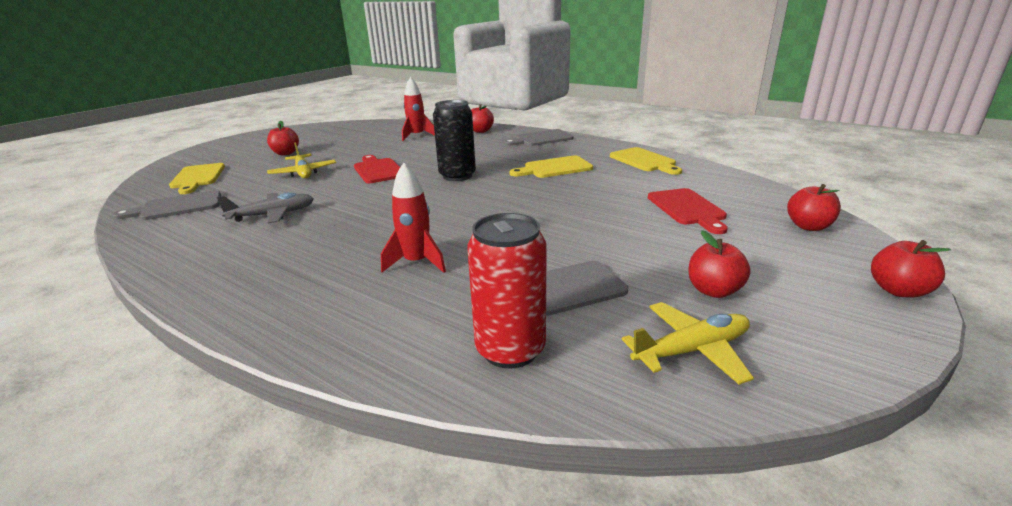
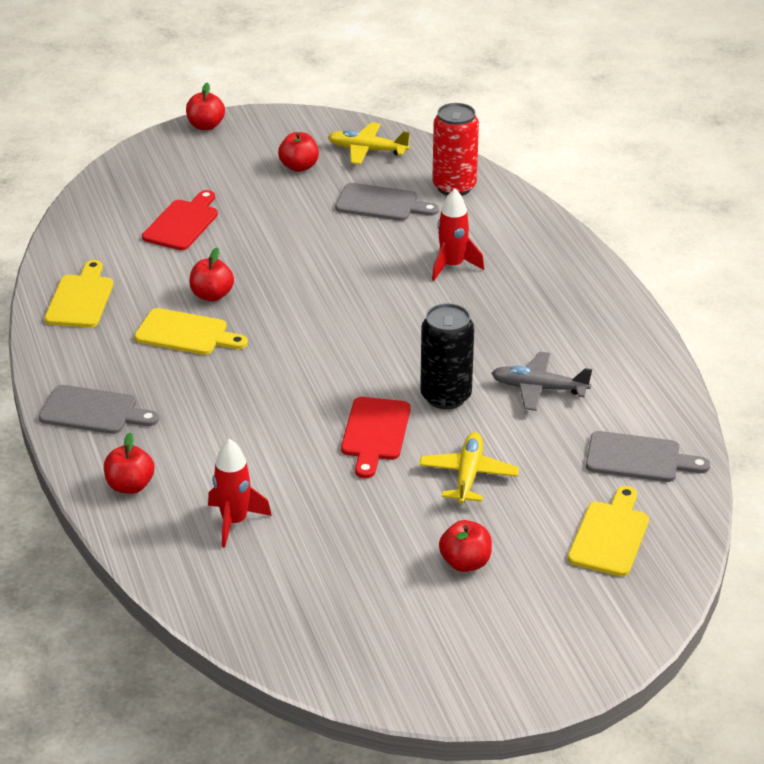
camera: 145 degrees left, 10 degrees up
(457, 176) = (301, 371): black can -> black can (446, 396)
(808, 226) = (143, 172): red apple -> red apple (212, 295)

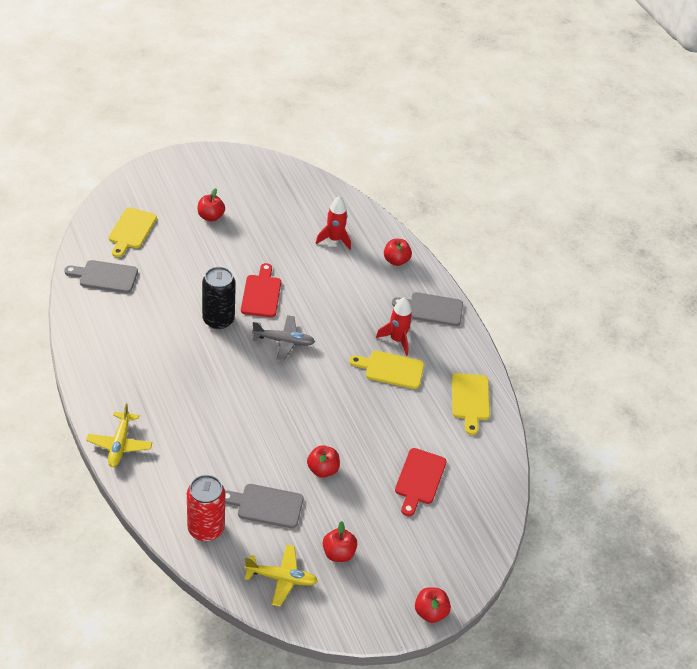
camera: 170 degrees right, 10 degrees up
(212, 295) = (381, 404): red apple -> red apple (322, 469)
(452, 266) = (210, 435): red rocket -> red rocket (397, 340)
(468, 475) = (207, 266): yellow plane -> yellow plane (120, 444)
(538, 388) = (159, 326): grey plane -> grey plane (284, 341)

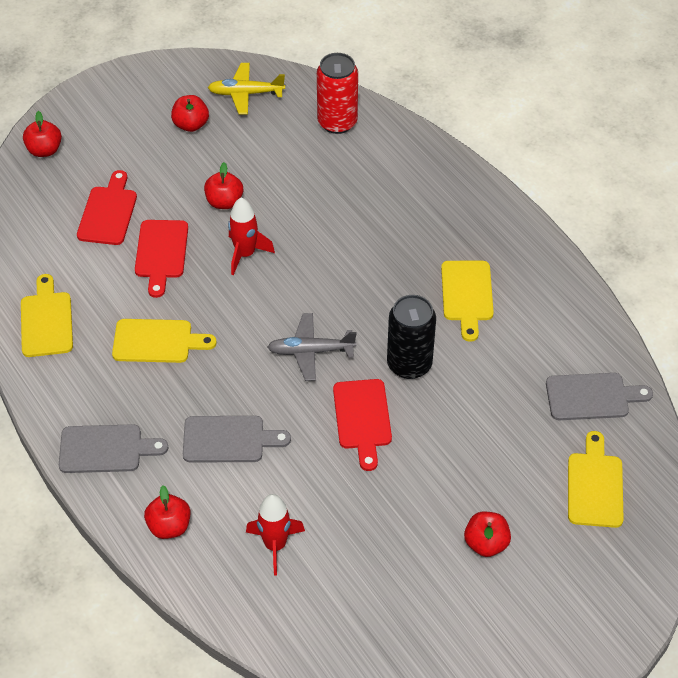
camera: 175 degrees right, 5 degrees up
(120, 444) = (464, 185): yellow plane -> none
(158, 357) = (467, 295): none -> yellow cutting board
(266, 505) = (279, 154): grey cutting board -> grey cutting board (229, 439)
(380, 435) = (161, 253): none -> red cutting board
(397, 340) = (153, 387): red rocket -> red rocket (245, 254)
(430, 612) = (88, 91): red apple -> red apple (44, 150)

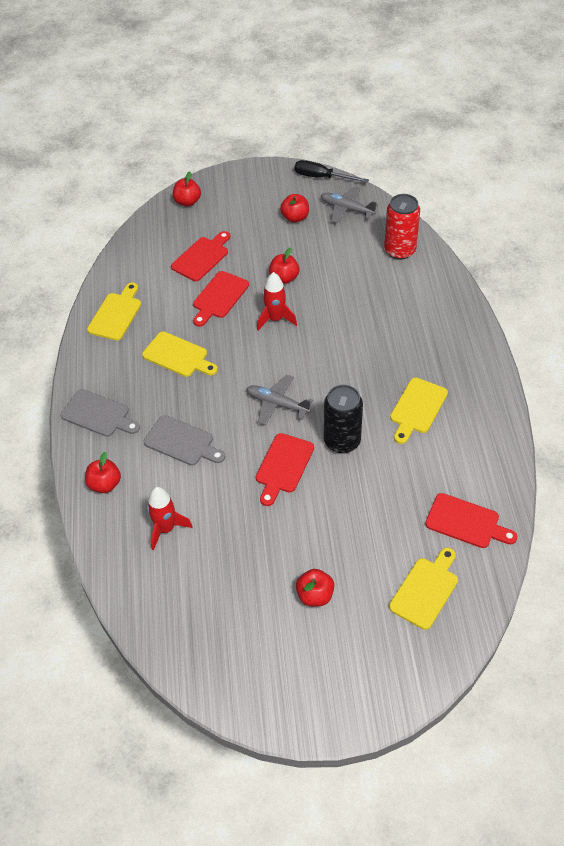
camera: 30 degrees right, 0 degrees up
(192, 65) = (322, 177): none -> black screwdriver
(245, 94) = (346, 209): yellow plane -> grey plane
(592, 397) = (466, 522): grey cutting board -> red cutting board

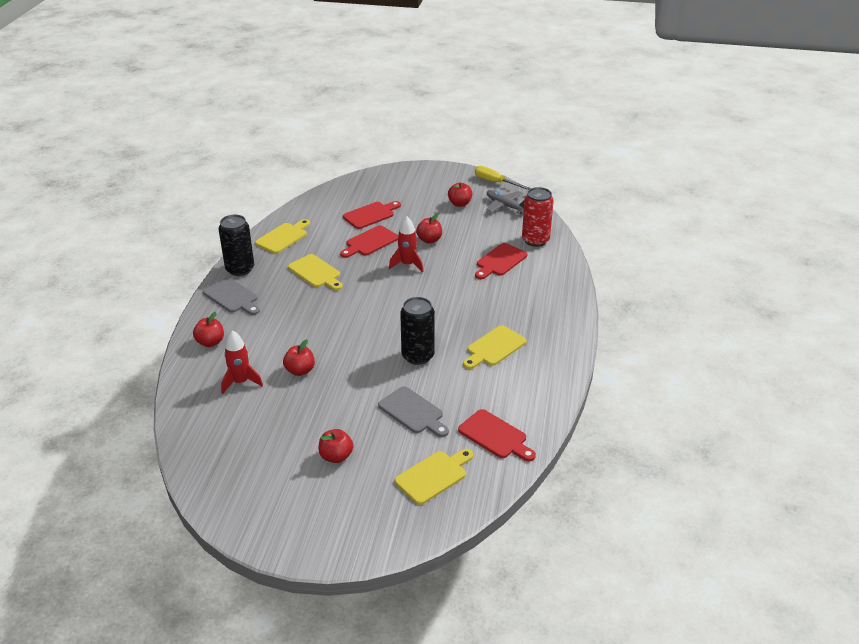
camera: 15 degrees right, 15 degrees down
(88, 373) = (240, 269): none -> black can
(182, 442) = (287, 328): grey cutting board -> grey cutting board (413, 412)
(187, 202) = (379, 179): red apple -> red apple (300, 371)
(277, 404) = (377, 320): grey plane -> none
(283, 466) = (359, 362): red cutting board -> red cutting board (500, 261)
(322, 177) = (496, 182): black screwdriver -> yellow screwdriver

